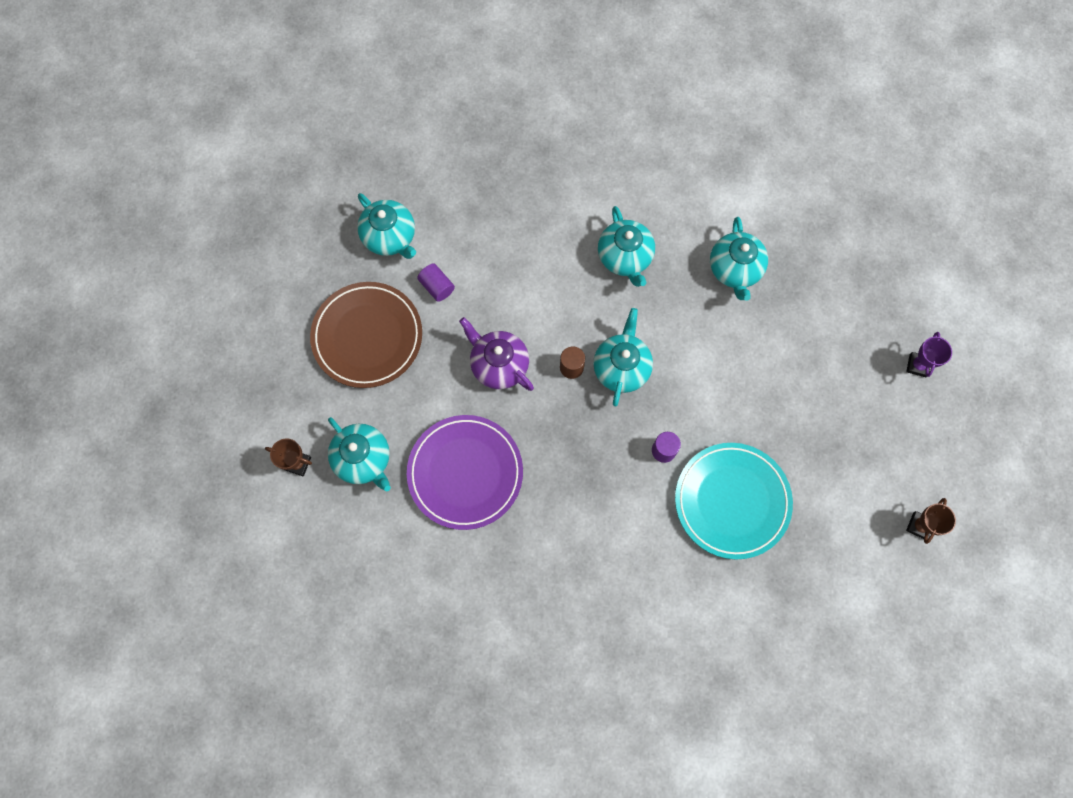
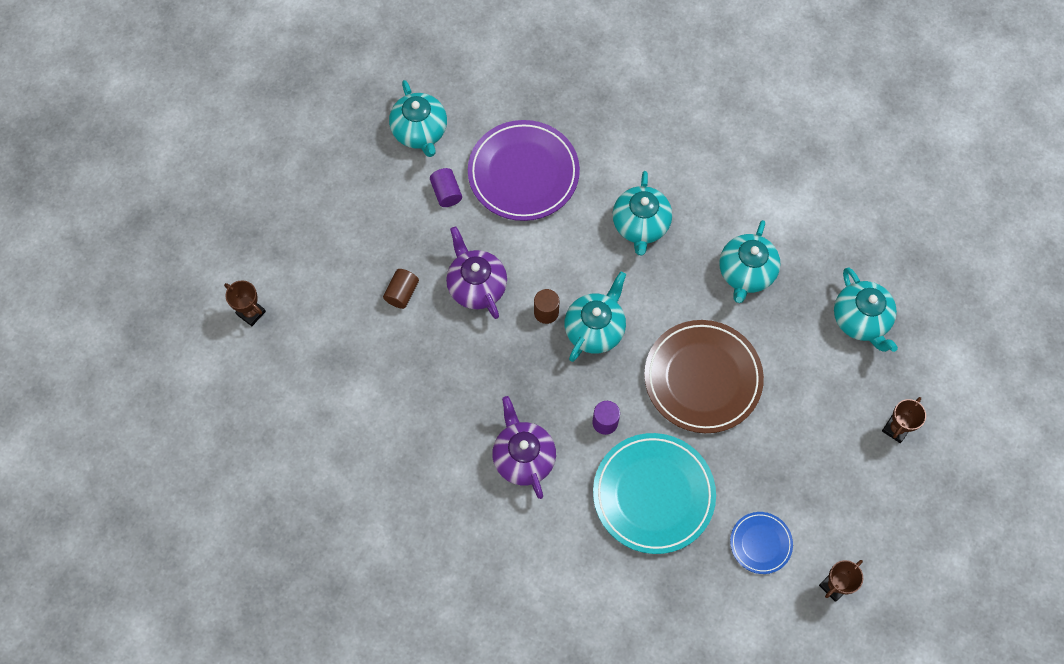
camera: 20 degrees right, 5 degrees down
(363, 459) = (313, 330): turquoise teapot -> turquoise teapot (861, 320)
(367, 336) = (362, 217): brown plate -> brown plate (702, 378)
(432, 395) = (402, 293): none -> brown cylinder
(465, 473) = (404, 376): purple plate -> purple plate (523, 173)
(603, 509) = (523, 457): none -> purple teapot
(842, 511) = (760, 543): none -> blue plate
(917, 365) = (896, 429): purple trophy -> brown trophy

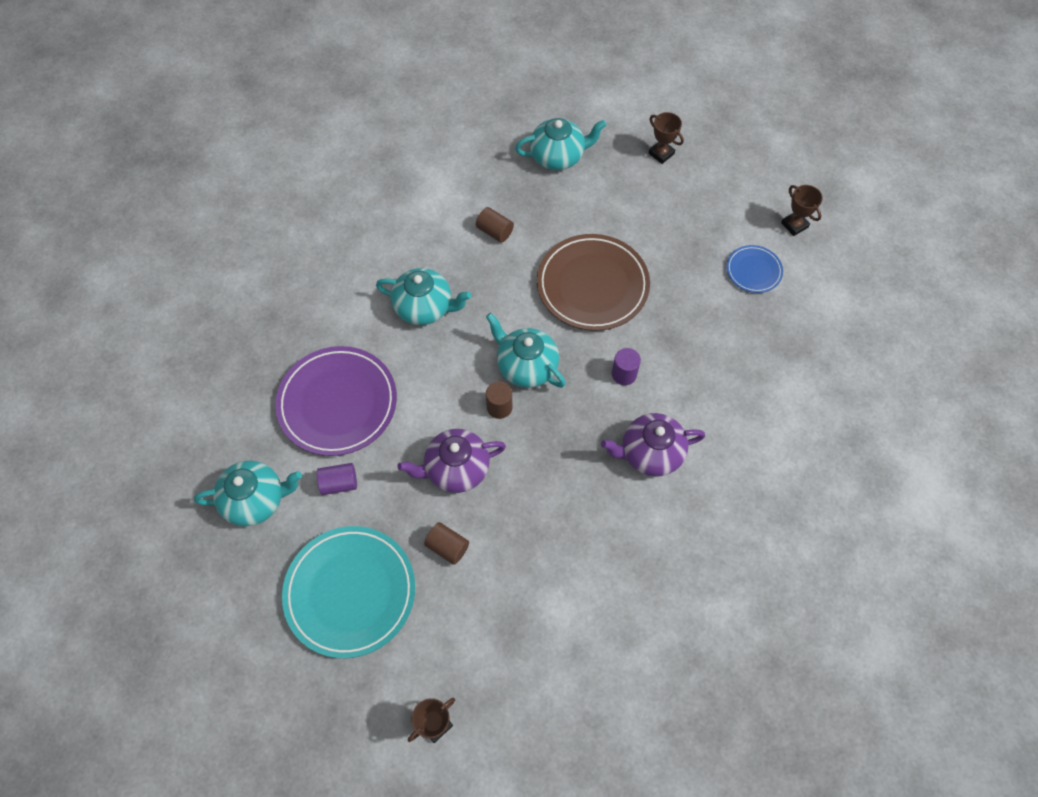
camera: 80 degrees left, 5 degrees down
(653, 494) = (700, 346): turquoise plate -> turquoise plate (350, 592)
(746, 273) = (495, 231): turquoise teapot -> brown cylinder

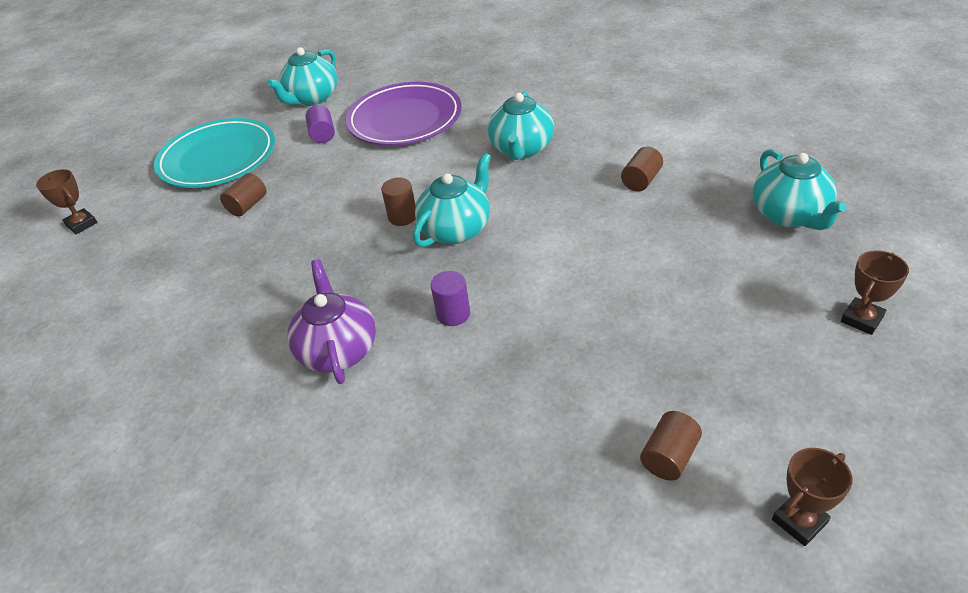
camera: 90 degrees right, 20 degrees down
(256, 500) = (312, 98): turquoise teapot -> turquoise teapot turned 45 degrees clockwise
(456, 469) = (330, 198): purple teapot -> none
(592, 285) = (585, 270): brown plate -> none
(753, 271) = (669, 457): blue plate -> brown cylinder

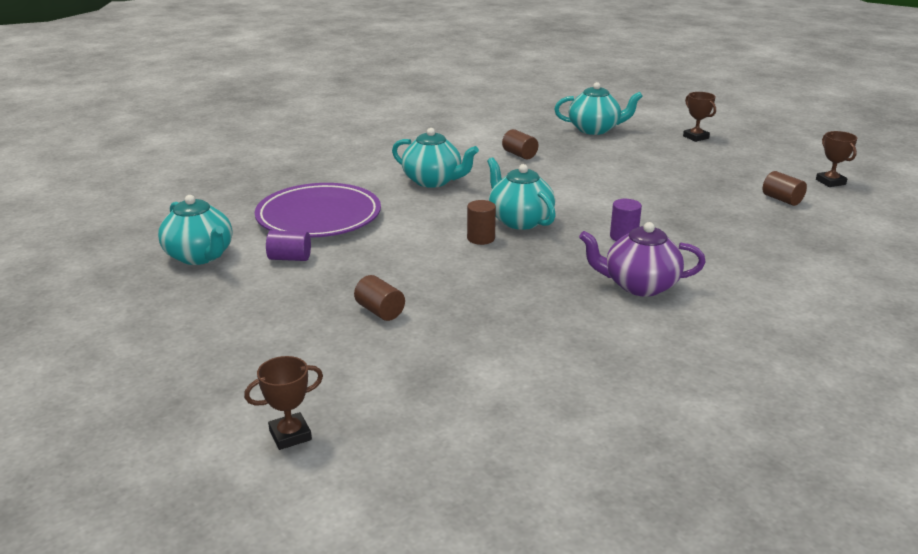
camera: 75 degrees left, 15 degrees down
(218, 158) = (254, 324): turquoise plate -> none

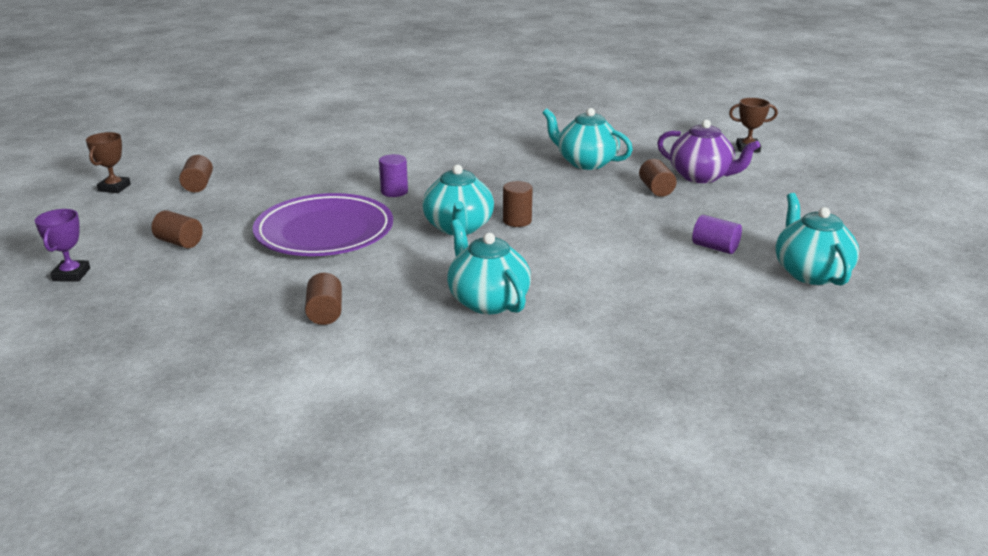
camera: 150 degrees left, 0 degrees up
(319, 216) = (664, 287): purple plate -> purple plate (324, 232)
(595, 129) = (146, 330): turquoise teapot -> turquoise teapot (585, 162)
(639, 285) = (446, 161): purple teapot -> purple teapot (701, 176)
(684, 164) = (179, 242): none -> brown cylinder
(695, 137) = (71, 275): brown trophy -> purple trophy

